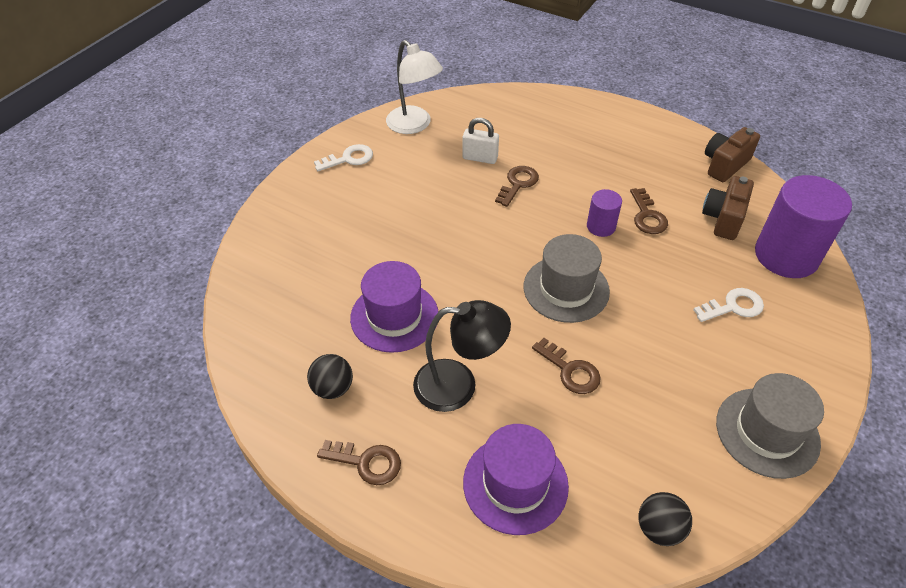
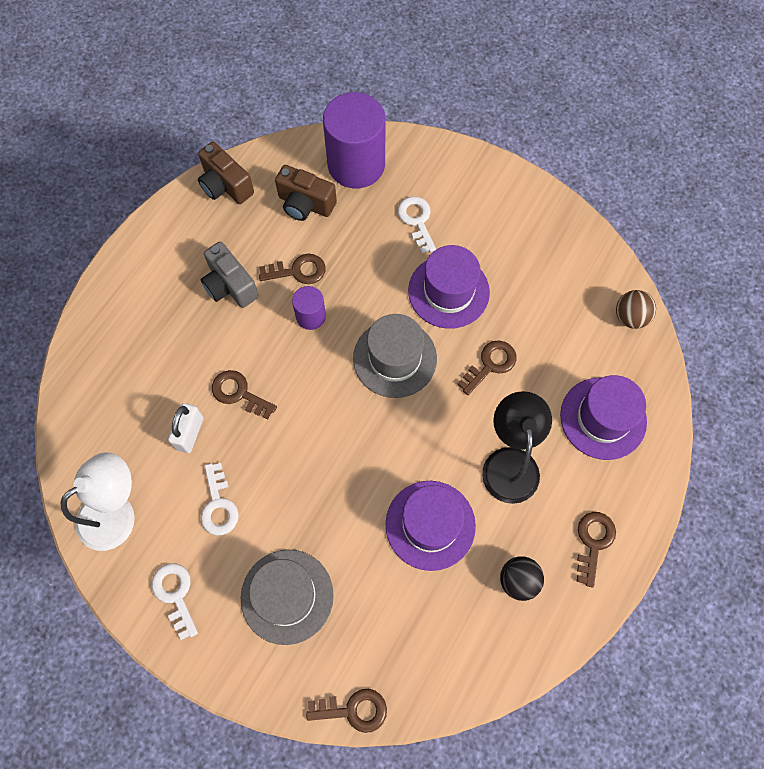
camera: 90 degrees left, 20 degrees up
(239, 264) = (353, 710): none -> brown key
(418, 177) = (218, 505): none -> white key
(621, 173) = (230, 285): none -> grey camera
(652, 334) = (448, 291): none -> purple hat
(659, 528) = (630, 317): black ball -> brown ball
(767, 432) = (543, 226): grey hat -> grey hat (287, 596)

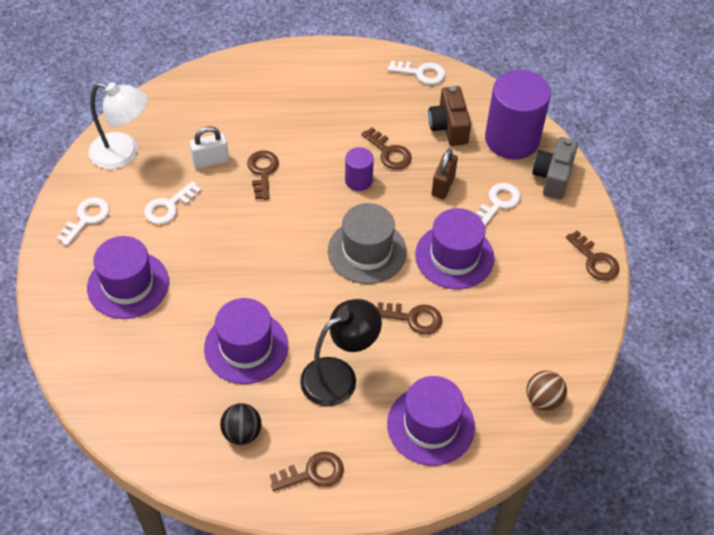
camera: 55 degrees right, 15 degrees down
(225, 185) = (421, 73): brown camera -> white key
(230, 285) = (343, 120): grey camera -> grey camera (553, 177)
(287, 596) = (128, 285): grey hat -> purple hat
(353, 710) = (68, 373): brown key -> brown key (595, 260)
(367, 251) = (443, 185): none -> brown padlock

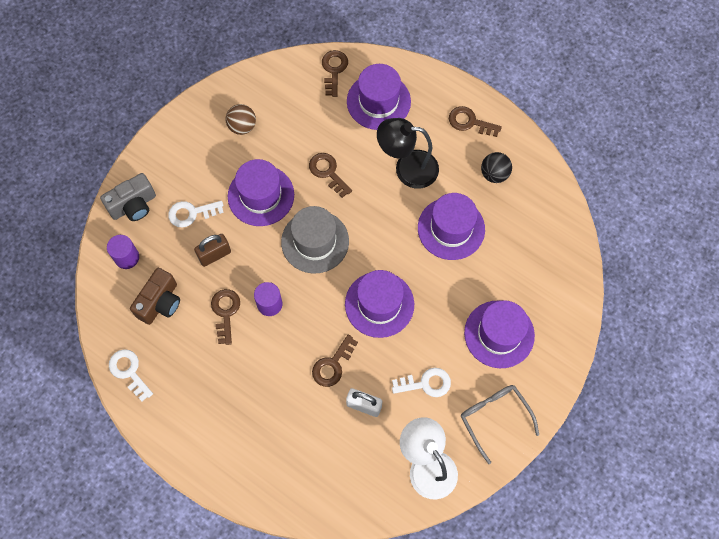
camera: 140 degrees left, 15 degrees up
(87, 218) = (494, 418): white key -> grey glasses
(261, 239) = (379, 304): none -> purple hat
(512, 139) = (127, 257): purple cylinder -> purple cylinder, size x0.49
(543, 400) = (299, 70): brown ball -> brown ball (242, 126)
(595, 260) = (175, 128): brown key -> brown key (334, 70)

